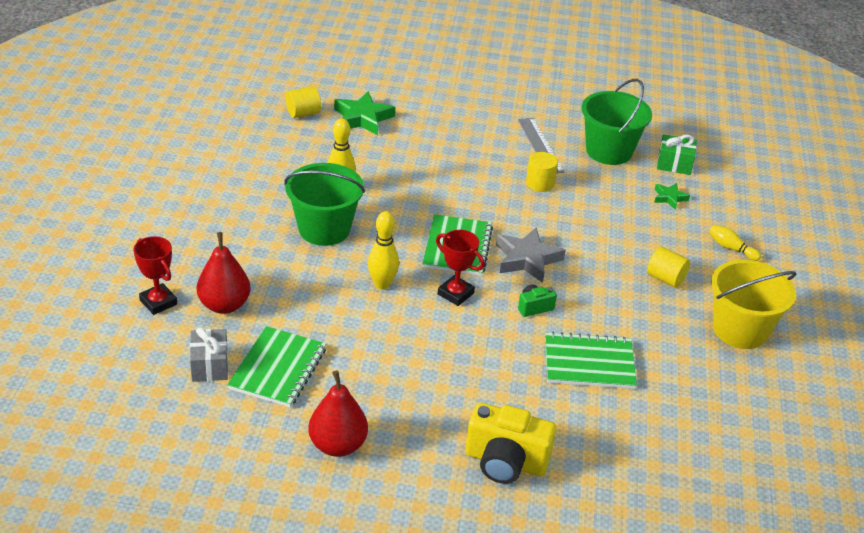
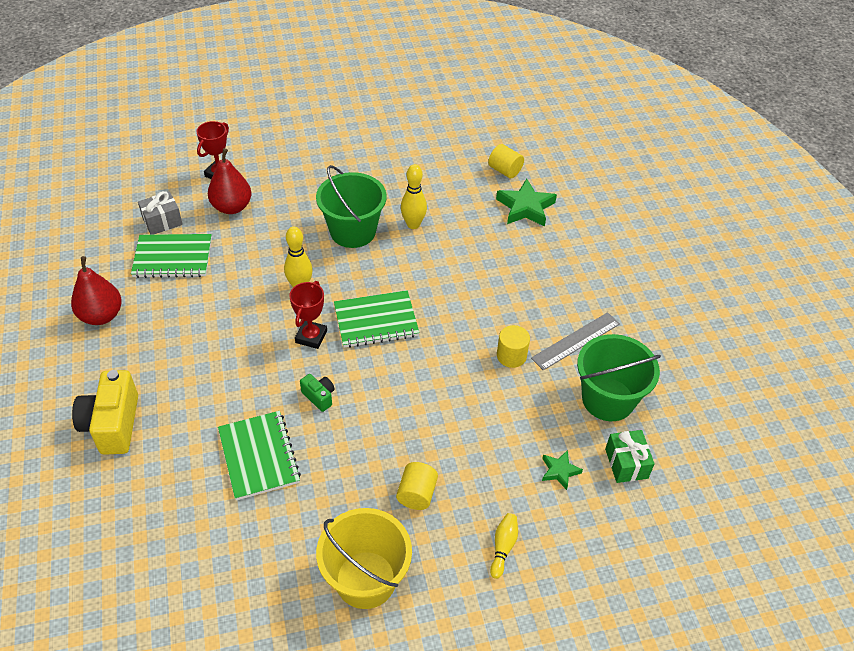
camera: 70 degrees right, 10 degrees up
(527, 259) = (386, 374): grey star -> none

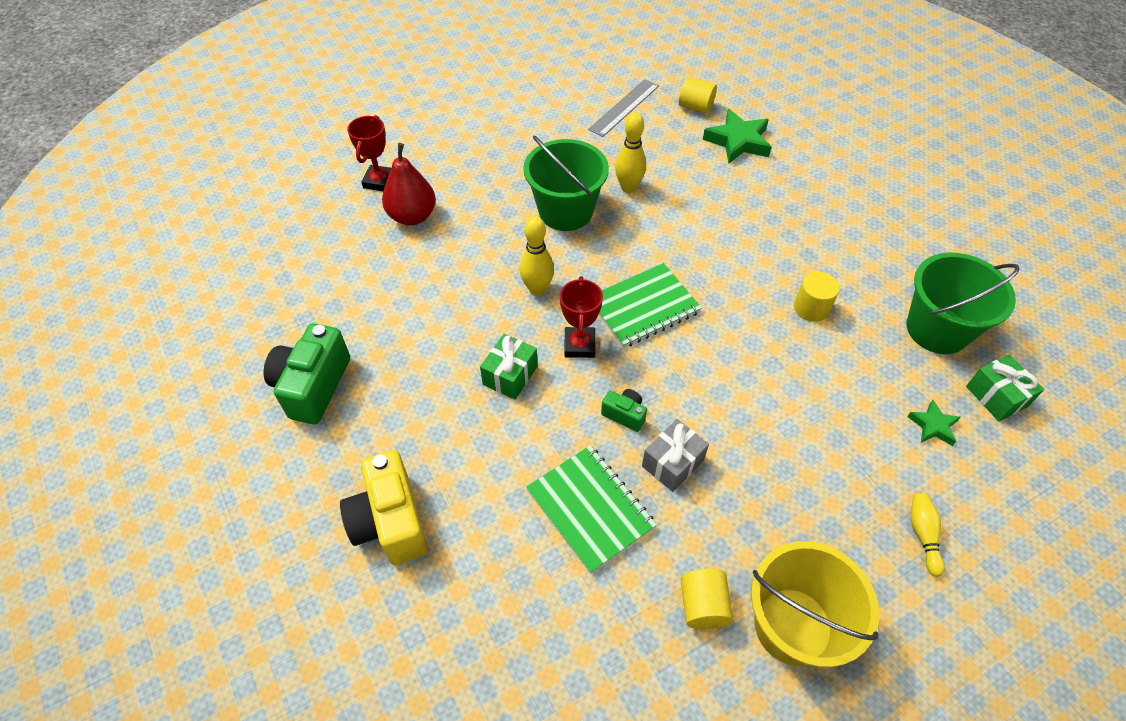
camera: 15 degrees left, 5 degrees up
(101, 316) = (313, 386): red pear -> green camera
(162, 221) = (336, 252): grey gift -> grey gift (672, 463)
(173, 257) = (369, 292): green notebook -> none
(247, 345) = (510, 375): none -> green gift
(417, 494) = (795, 500): yellow cylinder -> yellow cylinder (703, 606)
(576, 341) = (868, 273): grey ruler -> grey ruler (624, 107)

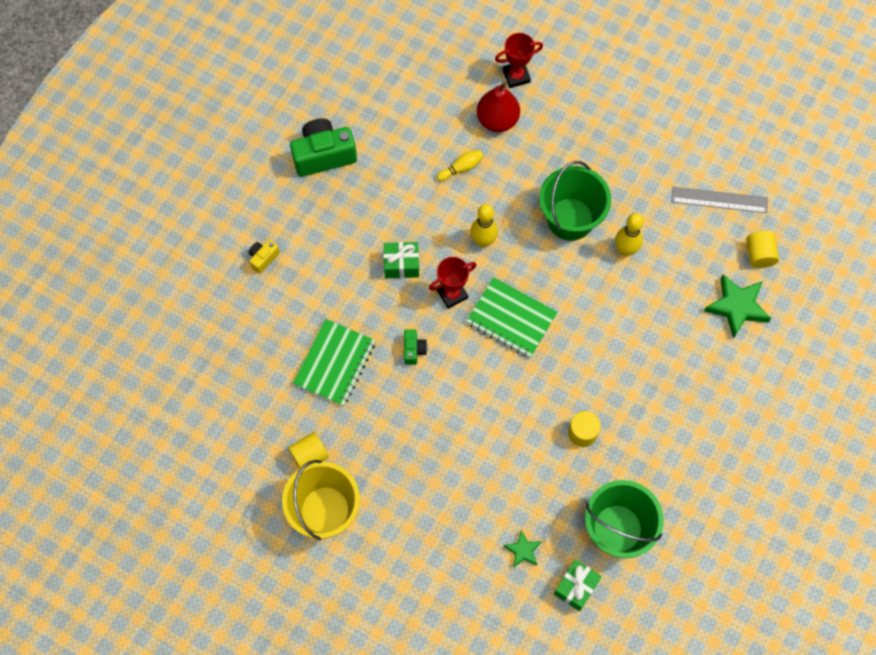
camera: 60 degrees right, 15 degrees up
(390, 522) = (263, 258): yellow camera -> yellow camera, size x0.49
(672, 463) = (394, 396): grey gift -> none
(923, 535) = (430, 568): yellow bowling pin -> yellow bowling pin (461, 168)

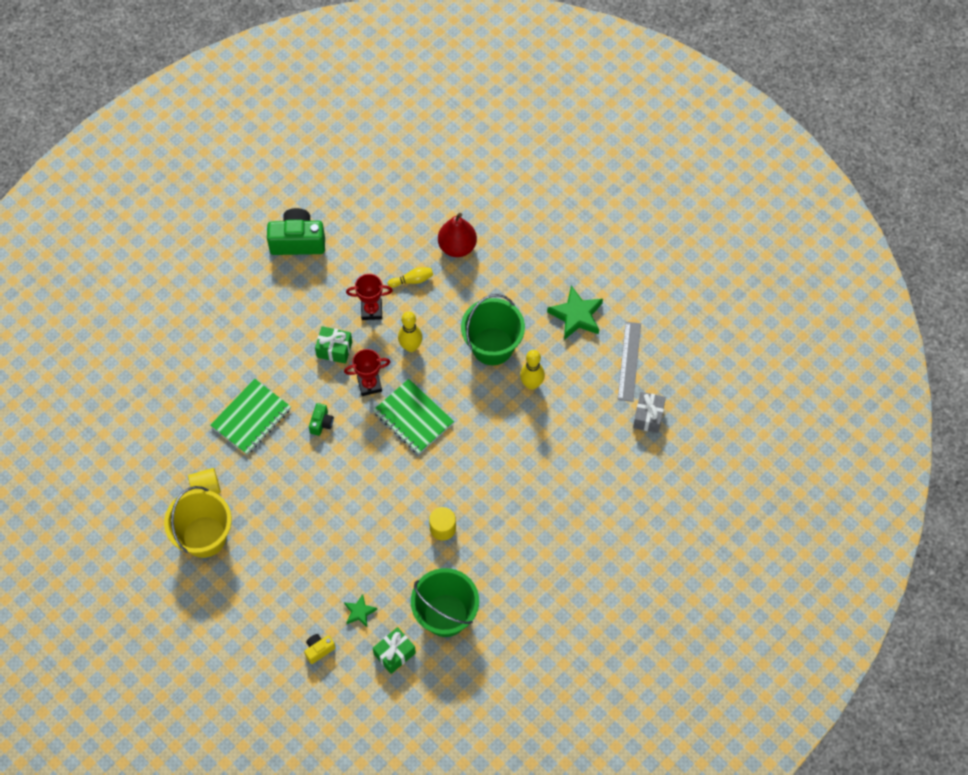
camera: 15 degrees right, 5 degrees down
(263, 258) = (219, 316): yellow camera -> yellow camera (319, 650)
(516, 76) = (486, 213): red trophy -> red trophy (371, 310)
(719, 200) = (629, 361): grey ruler -> grey ruler turned 75 degrees clockwise
(737, 307) = (613, 456): green star -> green star (576, 316)
(759, 254) = (648, 416): yellow cylinder -> grey gift

